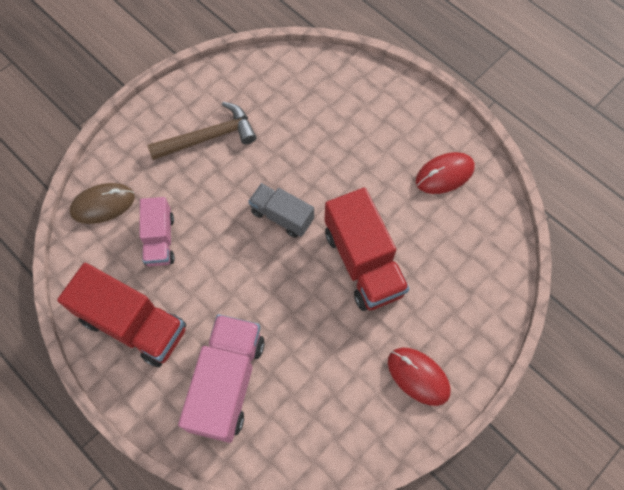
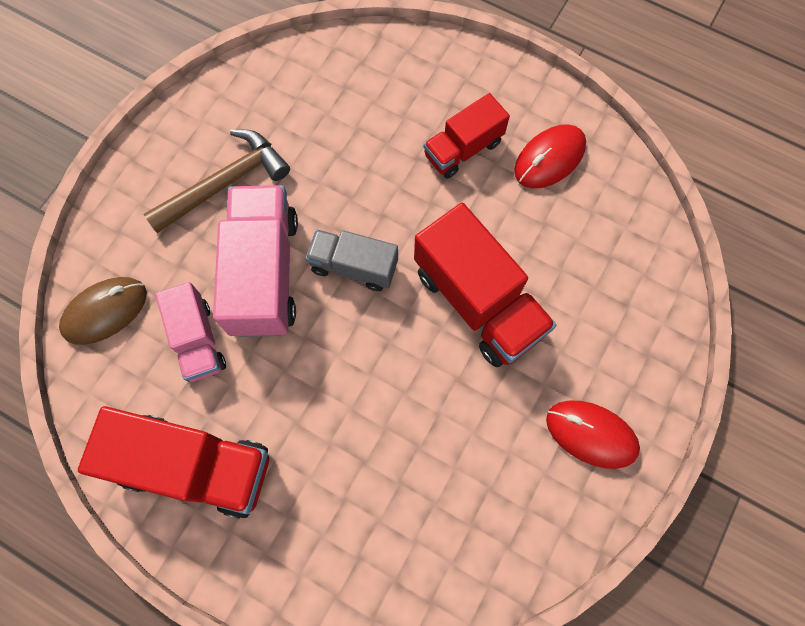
camera: 15 degrees left, 5 degrees up
(227, 383) = (345, 512): pink truck -> pink truck (264, 273)
(383, 153) = (463, 149): none -> red truck

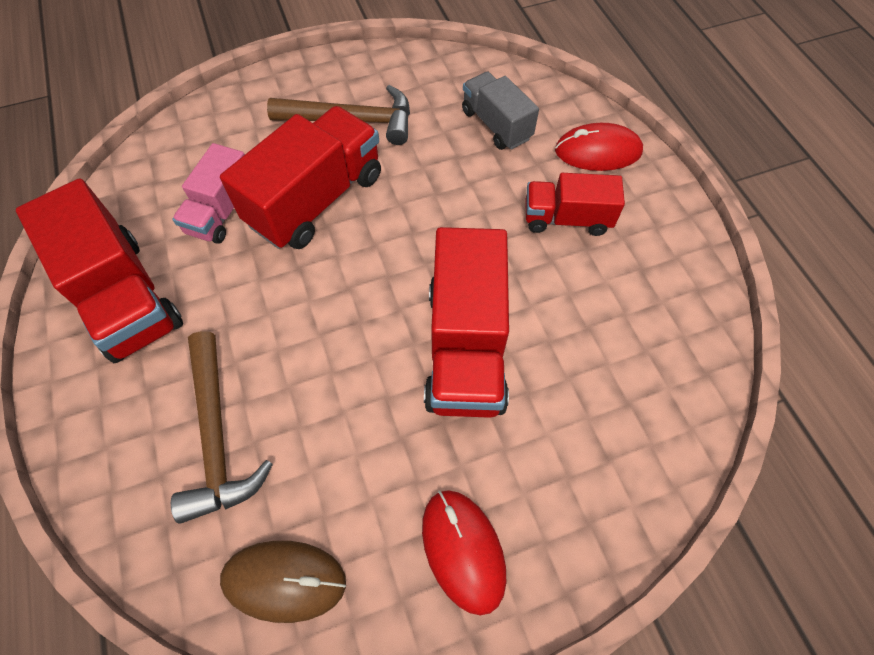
camera: 40 degrees right, 10 degrees down
(105, 311) = (184, 147): brown mouse -> brown mouse (284, 580)
(264, 273) = (316, 200): pink truck -> red truck
(354, 266) = (388, 243): grey truck -> grey truck (496, 125)
(370, 500) = (217, 435): none -> brown hammer
(549, 158) = (641, 278): red mouse -> red mouse (598, 151)

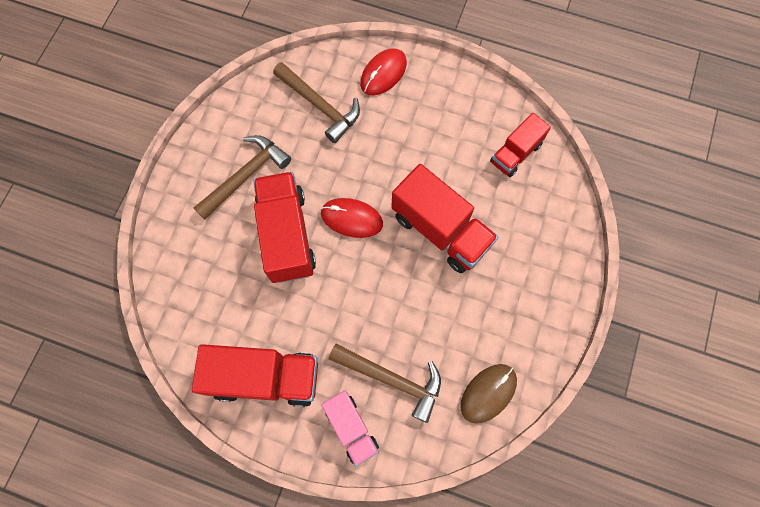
camera: 50 degrees left, 10 degrees up
(222, 211) = (249, 290): pink truck -> pink truck (351, 428)
(463, 550) = (534, 308): red mouse -> red mouse (351, 219)
(496, 125) = (320, 106): grey truck -> brown hammer
(566, 219) = (410, 124): red truck -> red truck (515, 153)

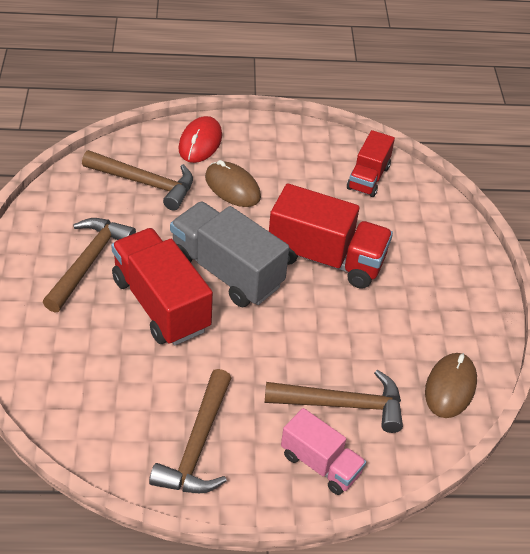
camera: 25 degrees left, 25 degrees down
(265, 377) = (198, 445): red truck -> brown hammer
(351, 219) = (226, 271): red mouse -> grey truck
(391, 131) = (232, 187): none -> brown mouse

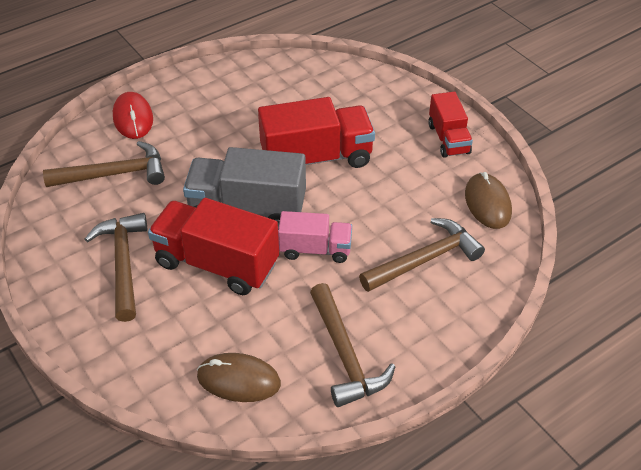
camera: 30 degrees left, 0 degrees up
(232, 187) = (193, 140): brown mouse -> brown mouse (238, 380)
(320, 464) = (447, 312): pink truck -> pink truck (315, 249)
(368, 178) = (294, 81): red truck -> red truck (448, 139)

